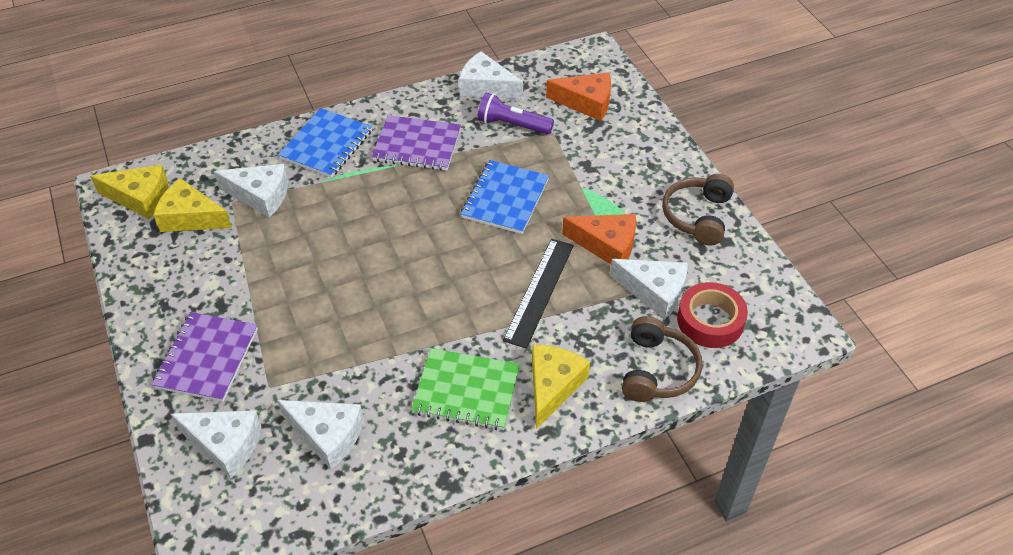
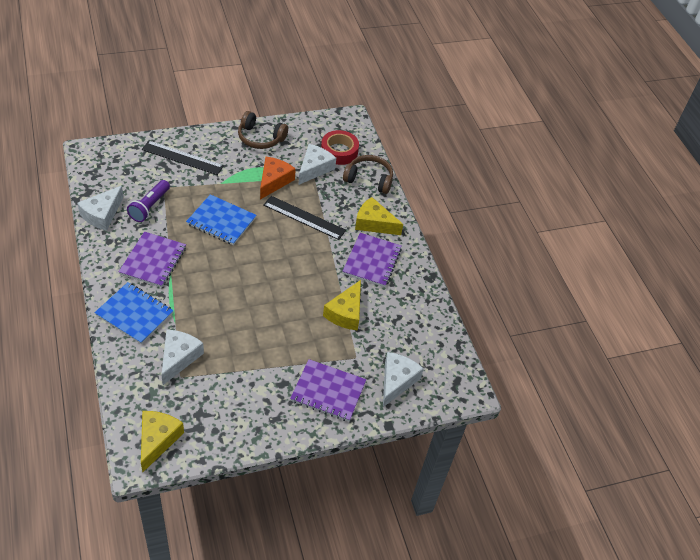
camera: 90 degrees left, 0 degrees up
(190, 217) = (190, 404): yellow cheese -> yellow cheese (346, 313)
(327, 435) = (395, 329): white cheese -> none
(466, 391) = (372, 261): green notebook -> purple notebook
(586, 102) = (140, 165): orange cheese -> none
(618, 139) = (182, 158): none -> black ruler

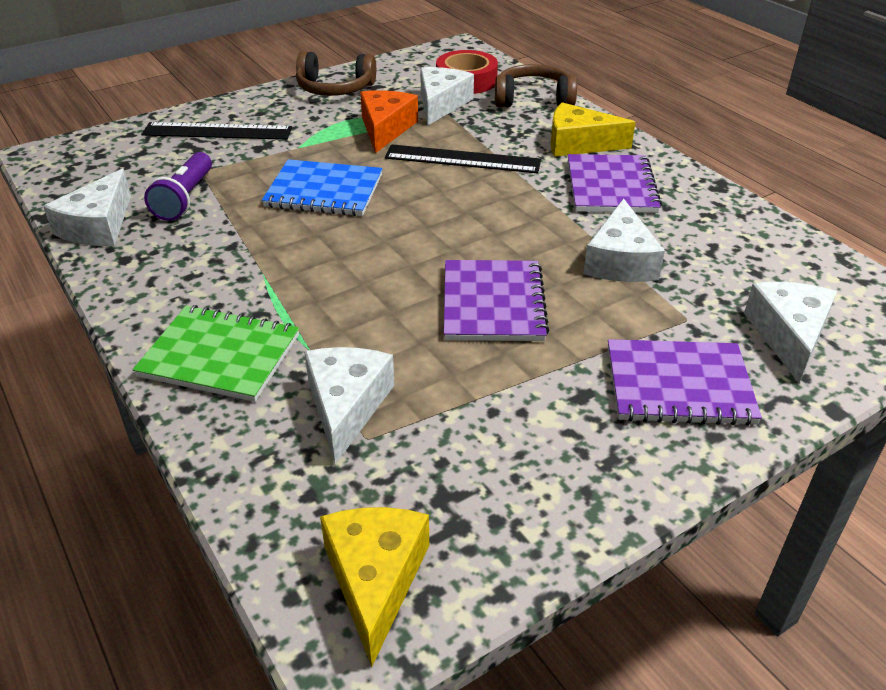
camera: 10 degrees left, 10 degrees down
(134, 314) = (220, 356): blue notebook -> green notebook
(153, 261) = (223, 268): purple notebook -> purple notebook (493, 303)
(346, 313) = (620, 261): yellow cheese -> white cheese

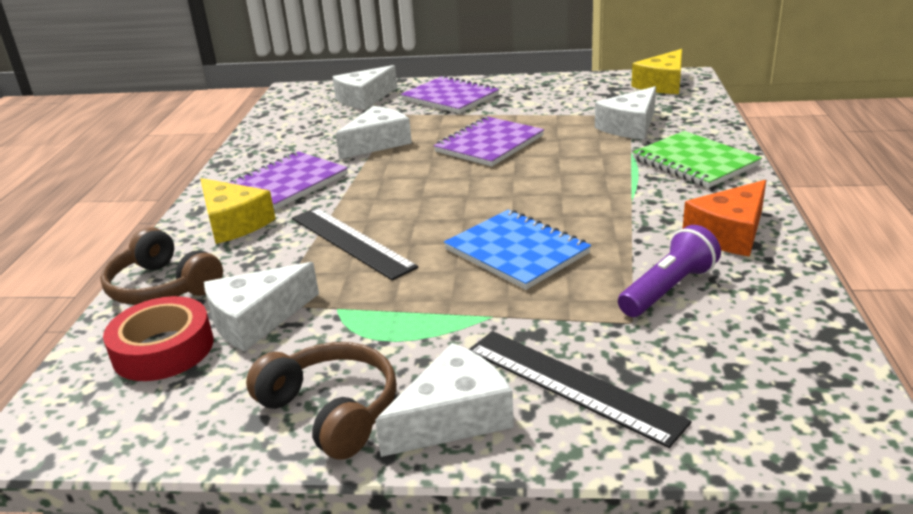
camera: 140 degrees left, 10 degrees down
(98, 226) = (779, 286): white cheese -> white cheese (453, 417)
(385, 129) = (367, 306): orange cheese -> orange cheese (729, 233)

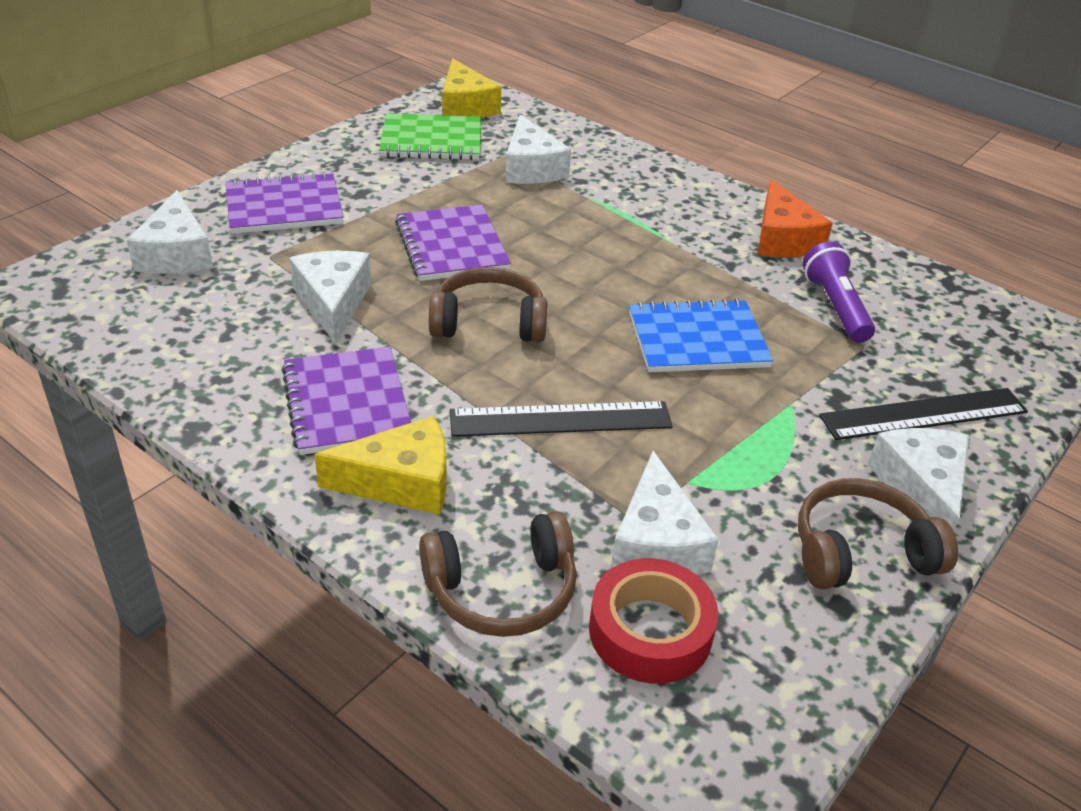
camera: 60 degrees left, 10 degrees up
(424, 184) = (489, 322): none -> brown headphones
(695, 162) = (647, 184): green notebook -> green notebook (431, 140)

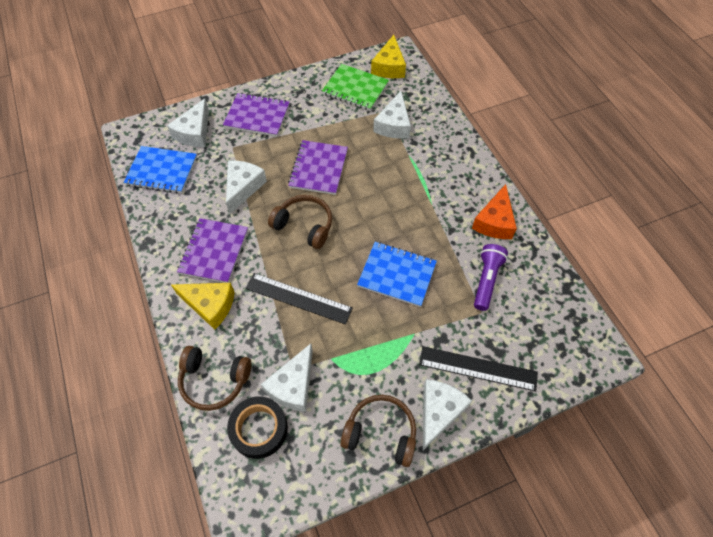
camera: 30 degrees right, 20 degrees up
(147, 321) = (162, 171): none -> blue notebook
(650, 631) = (259, 429): red tape -> black tape

